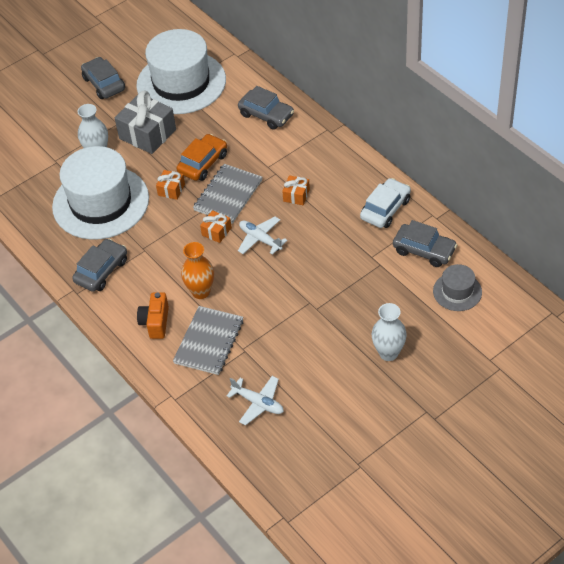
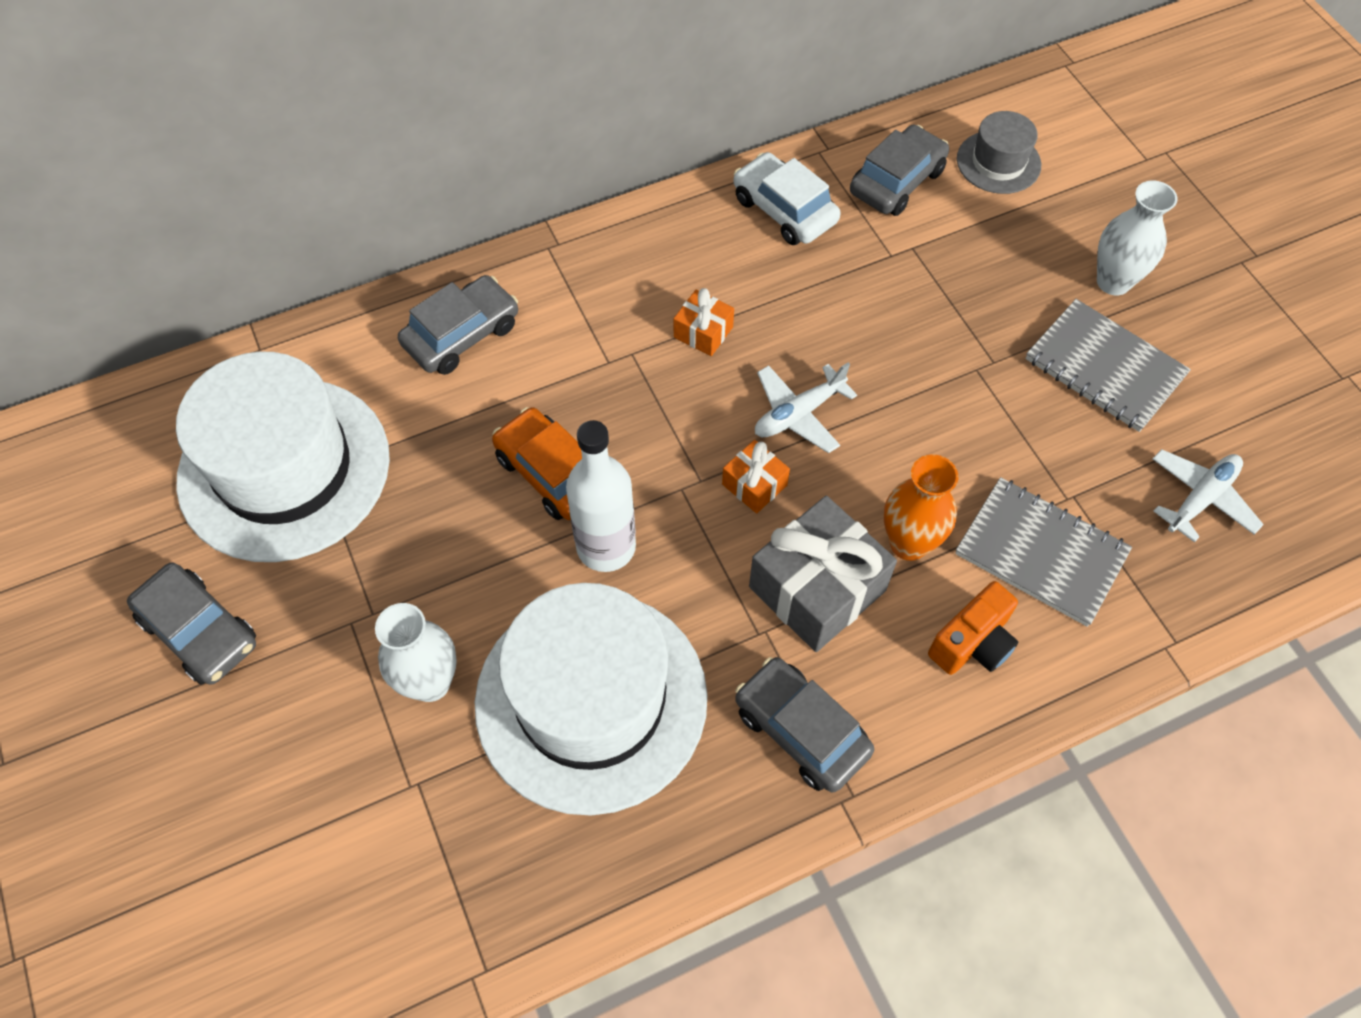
camera: 80 degrees left, 10 degrees up
(104, 84) = (199, 631): grey car -> grey car turned 120 degrees counterclockwise
(147, 134) = (415, 564): grey gift -> grey gift (817, 588)
(155, 322) = (972, 643): orange camera -> orange camera turned 60 degrees counterclockwise
(171, 190) = (606, 547): orange gift -> white bottle
(228, 195) = (661, 445): grey notebook -> grey notebook (1104, 367)

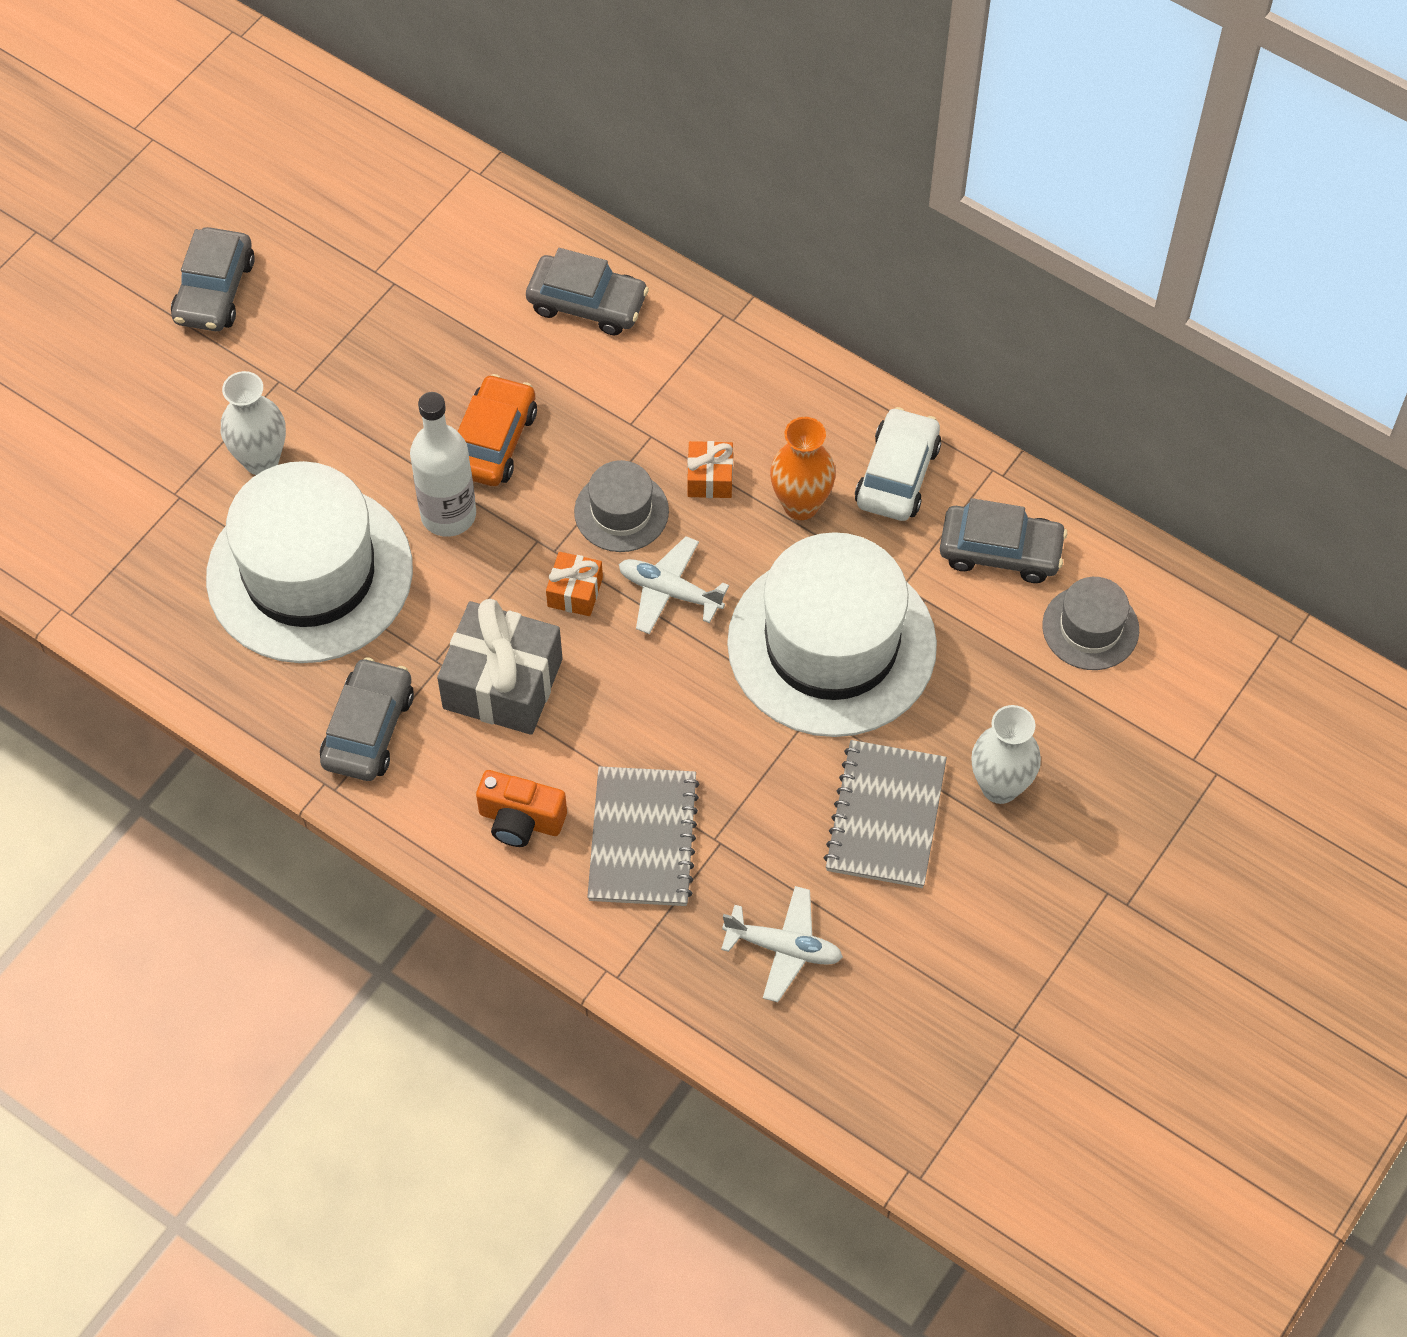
camera: 60 degrees right, 0 degrees up
(284, 468) = (381, 258): white hat -> white hat (832, 644)
(694, 410) = (621, 511): none -> grey hat
(908, 543) = (589, 733): orange vase -> orange vase (801, 505)

